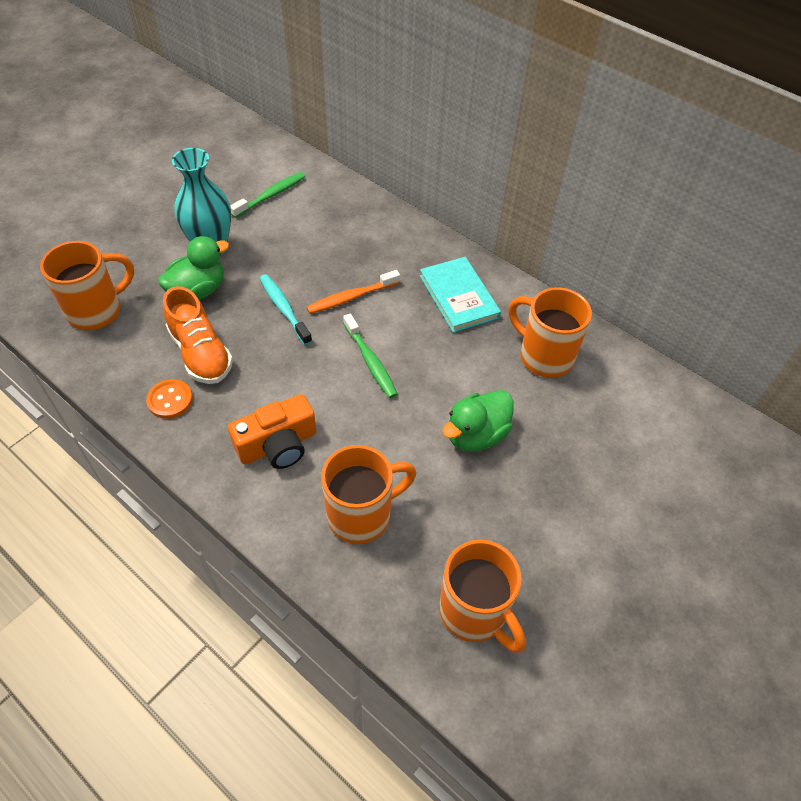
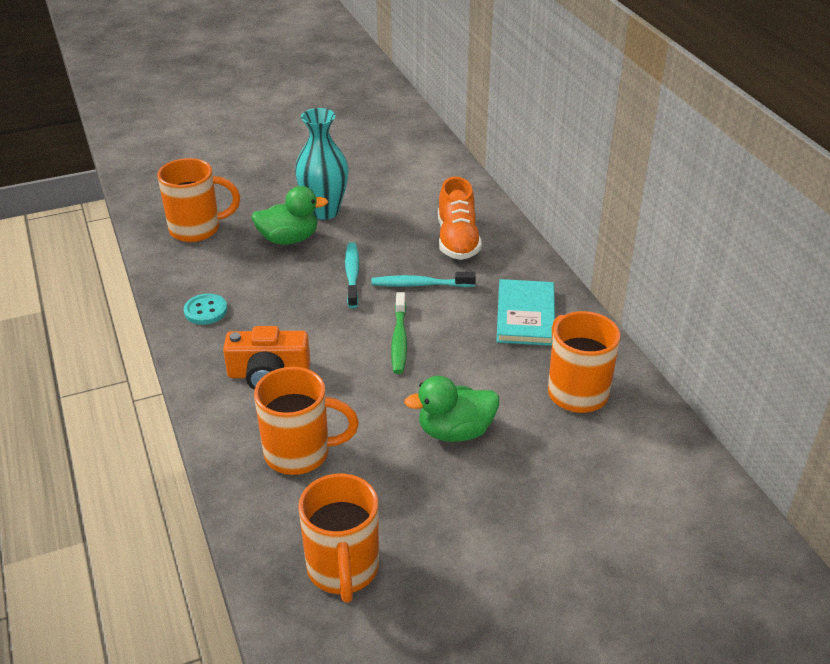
camera: 30 degrees right, 15 degrees down
(170, 400) = (205, 311): orange button -> turquoise button
(201, 353) = (256, 285): orange shoe -> orange shoe (457, 240)
(271, 195) = (407, 186): green toothbrush -> none
(351, 297) = (419, 284): orange toothbrush -> turquoise toothbrush

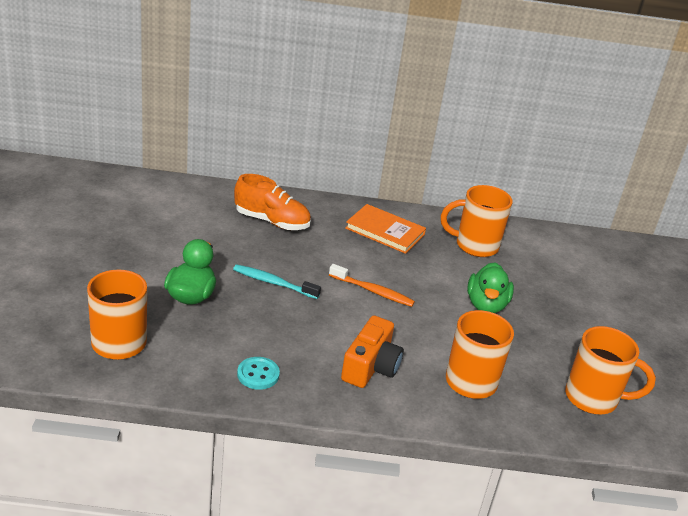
camera: 70 degrees left, 5 degrees down
(324, 211) = (167, 264): turquoise vase -> none
(399, 340) = (373, 291): green toothbrush -> orange toothbrush
(419, 284) = (313, 258): turquoise toothbrush -> none
(525, 315) = (385, 231): turquoise book -> orange book

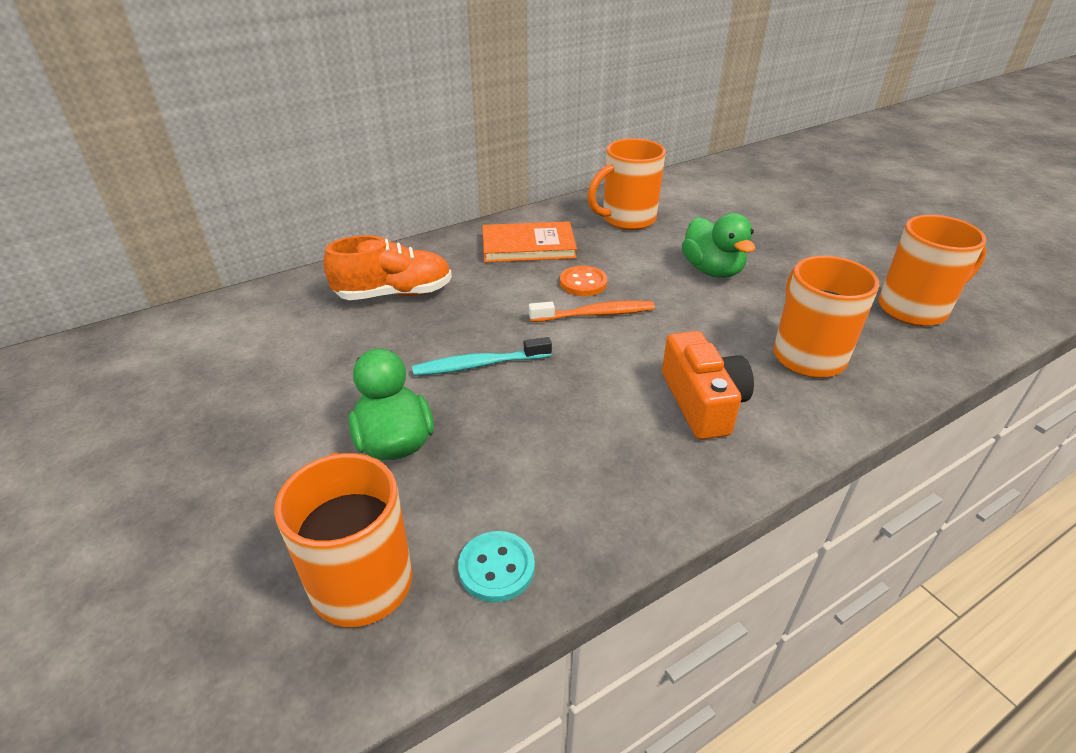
camera: 30 degrees left, 5 degrees up
(258, 374) = (600, 498): turquoise button -> turquoise button (496, 568)
(390, 270) = (583, 283): none -> orange button

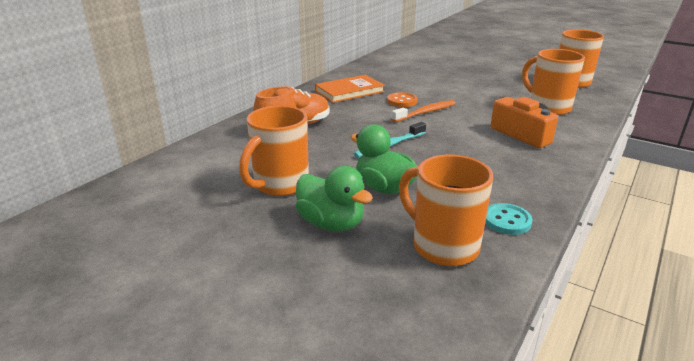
camera: 25 degrees left, 10 degrees down
(626, 219) = (391, 71): orange mug -> orange mug (279, 185)
(712, 270) = (463, 84): green duck -> green duck (331, 223)

